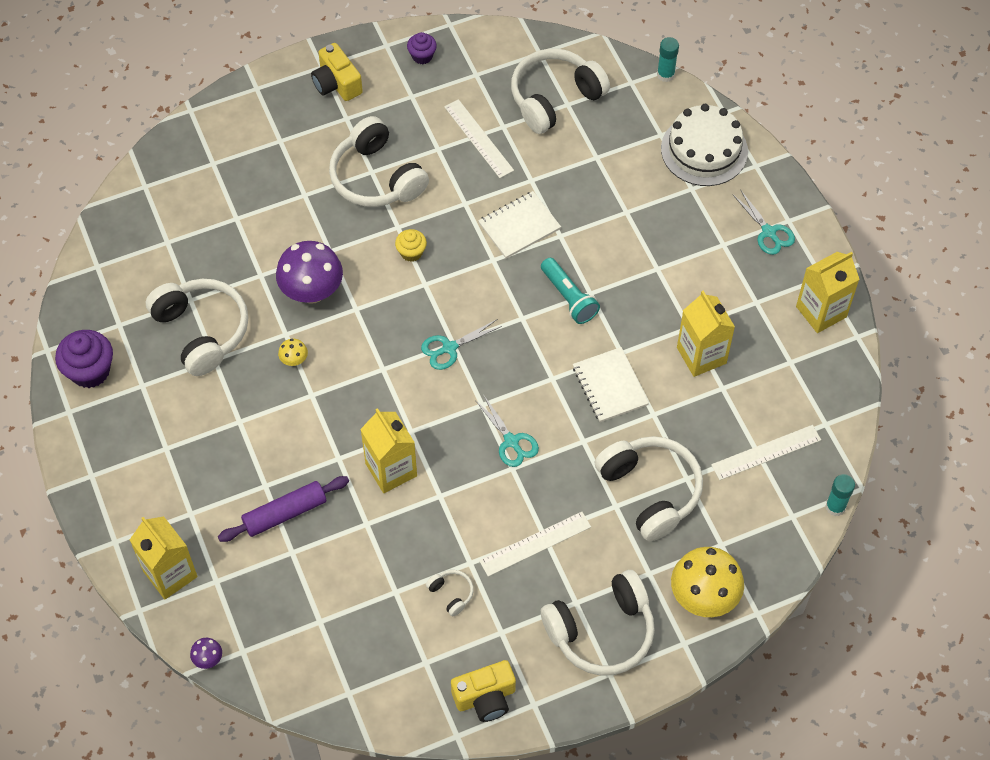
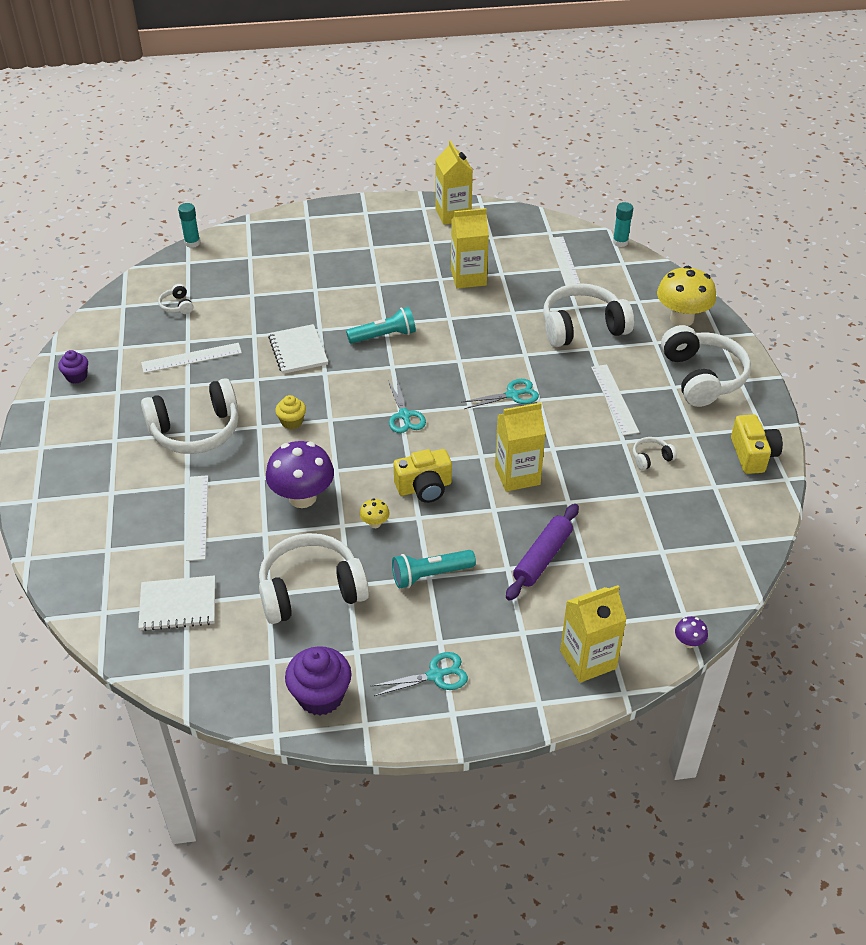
camera: 75 degrees left, 15 degrees down
(241, 422) = (430, 575): none -> turquoise flashlight
(267, 216) = (197, 517): none -> white ruler
(285, 513) = (542, 558): purple rolling pin -> purple rolling pin turned 45 degrees clockwise
(337, 83) = (69, 439): yellow camera -> yellow camera (424, 487)
(555, 98) = (177, 306): white headphones -> white headphones, size x0.43
(610, 386) = (478, 330): white notebook -> white notebook (178, 605)
(704, 150) = (278, 238): white cake -> none
(769, 232) = (371, 223): turquoise scissors -> turquoise scissors (435, 675)

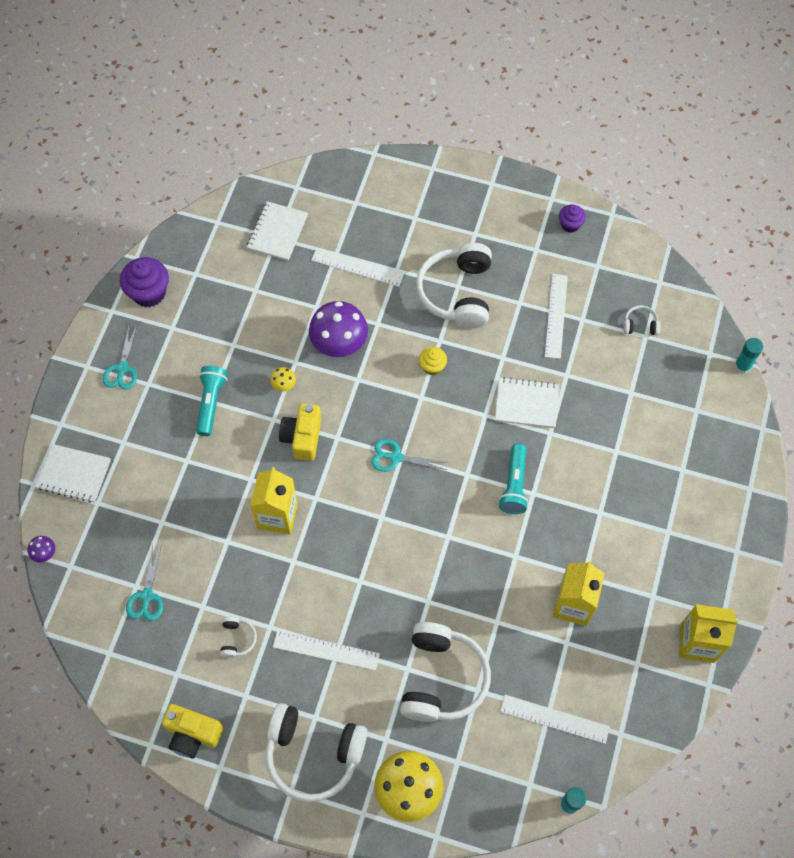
camera: 115 degrees right, 20 degrees up
(311, 590) = (242, 318): white headphones -> none
(512, 395) = (377, 561): turquoise scissors -> turquoise scissors (147, 596)
(542, 558) = (181, 491): purple rolling pin -> none
(588, 660) = (74, 474): yellow carton -> white notebook

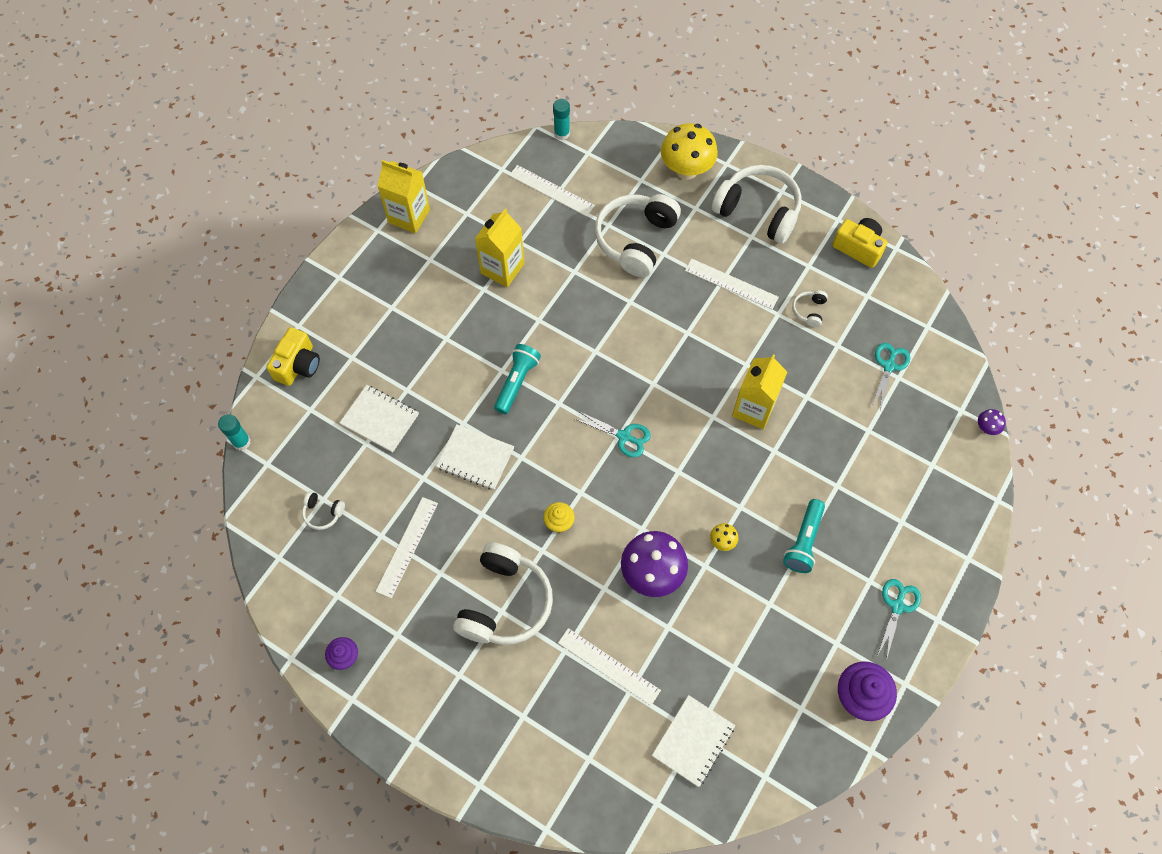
camera: 165 degrees left, 0 degrees up
(74, 474) = (955, 500): white notebook -> white notebook (380, 419)
(302, 437) = (713, 480): yellow camera -> yellow camera (298, 365)

